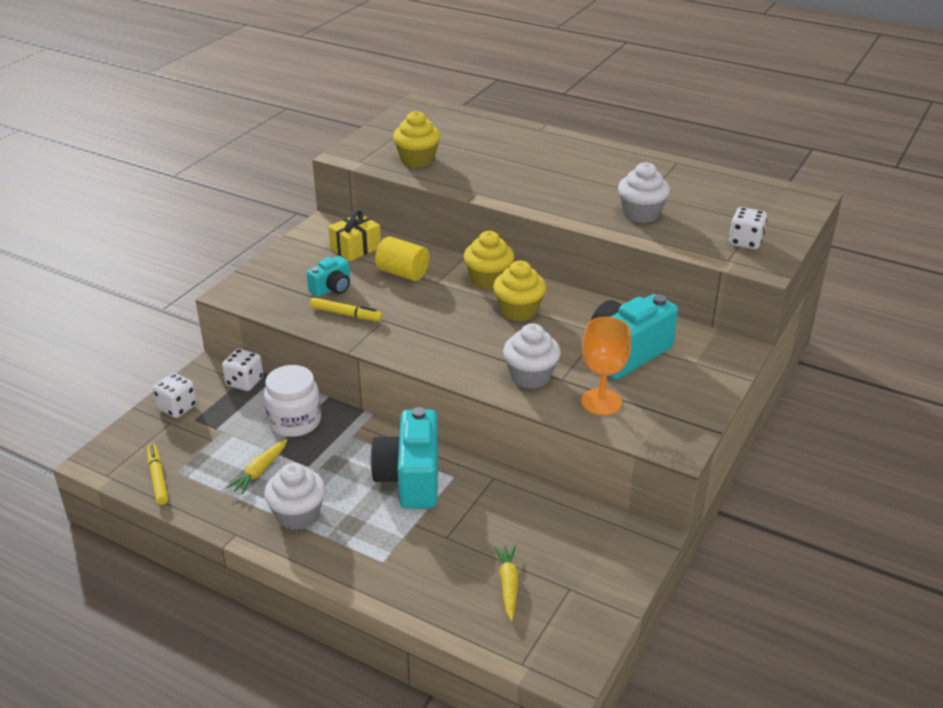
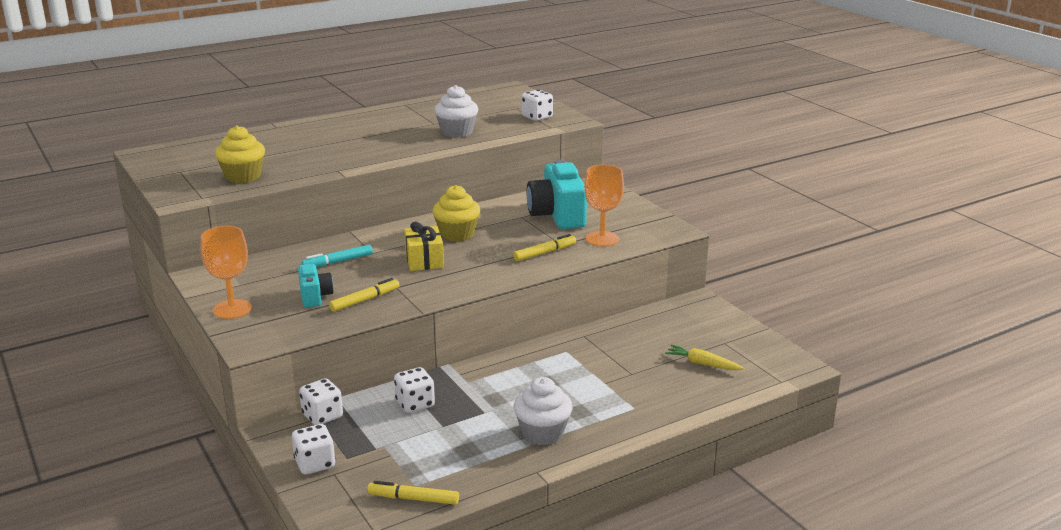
camera: 60 degrees left, 10 degrees down
(260, 471) = (465, 438): yellow carrot -> none
(281, 262) = (232, 309): none -> orange goblet
(294, 421) = (415, 404): white jar -> white dice
(355, 248) = (265, 271): yellow gift -> yellow gift (424, 260)
(403, 273) = (338, 262): yellow cylinder -> turquoise marker
(410, 478) = (550, 369): turquoise camera -> none
(488, 280) = (399, 233): yellow cupcake -> none
(530, 376) = (545, 253): white cupcake -> yellow marker

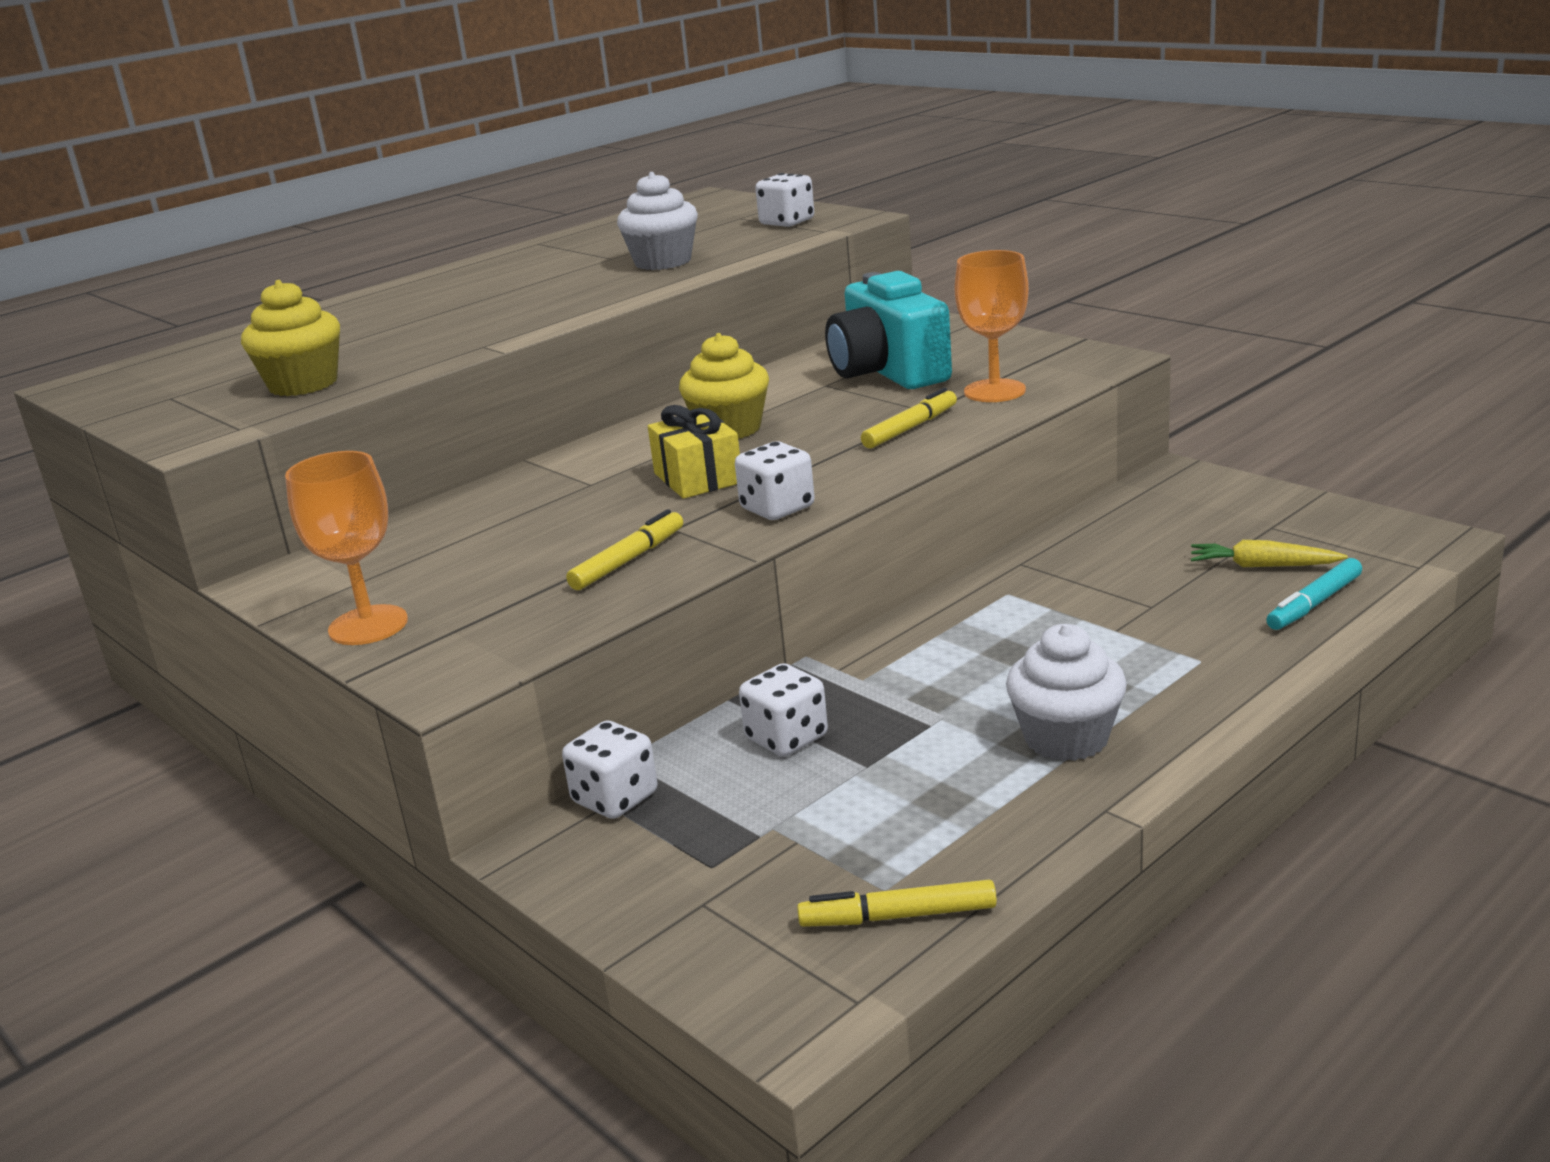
camera: 10 degrees left, 0 degrees up
(315, 296) = (525, 573): turquoise camera -> none
(315, 464) = (652, 893): white dice -> white dice (777, 508)
(338, 262) = (533, 510): turquoise marker -> turquoise marker (1314, 604)

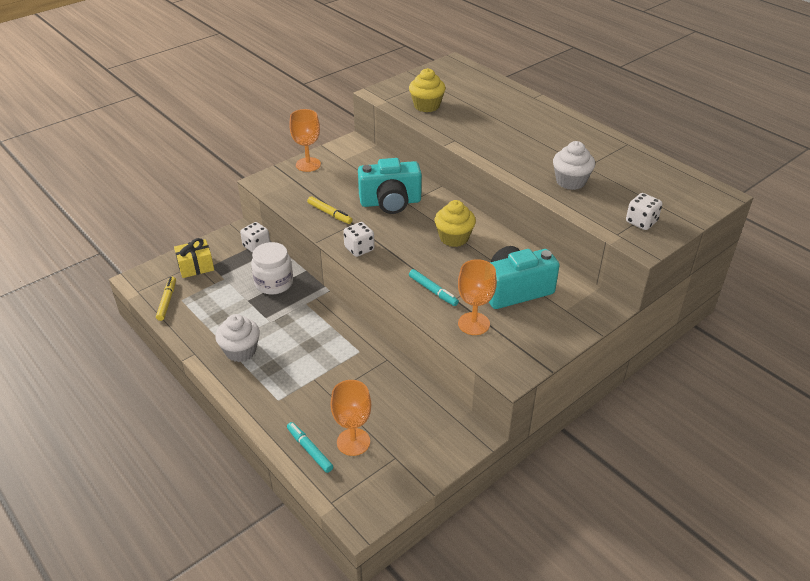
camera: 90 degrees right, 15 degrees up
(586, 500) = (390, 202): none -> turquoise camera
(698, 478) = (400, 229): yellow gift -> yellow gift (196, 266)
(786, 738) = (274, 283): white dice -> white jar
(910, 428) = (433, 291): yellow marker -> turquoise marker
(1262, 566) = (353, 442): yellow carrot -> orange goblet

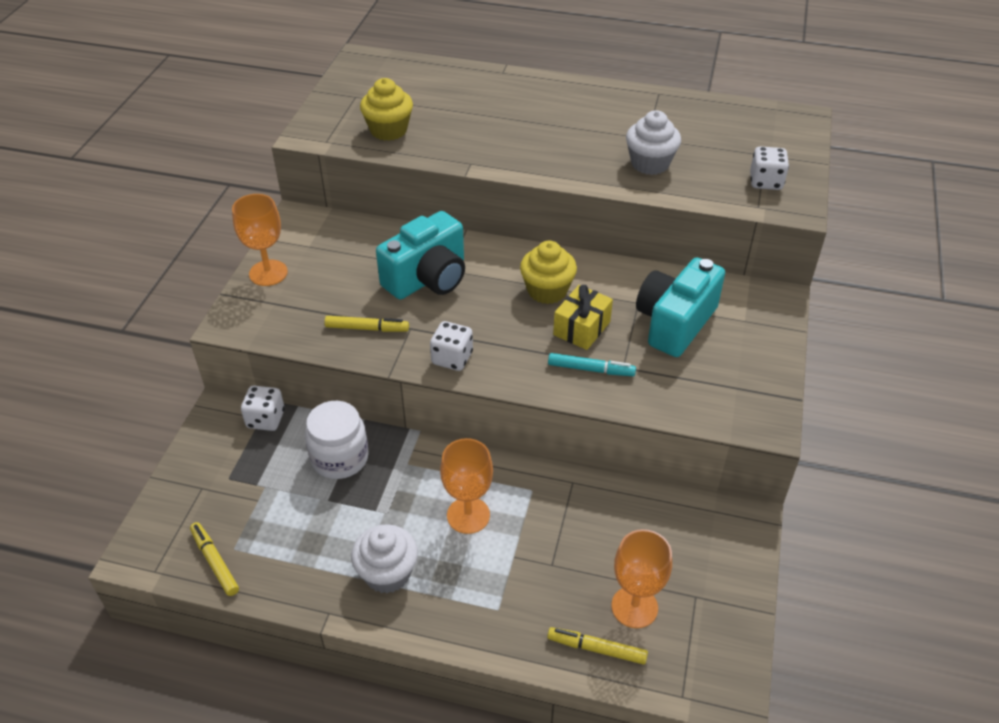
camera: 35 degrees left, 5 degrees up
(196, 266) = (207, 490): yellow gift -> yellow gift (581, 328)
(309, 450) = (597, 648): turquoise marker -> yellow marker
(473, 324) = (673, 387): orange goblet -> orange goblet (468, 515)

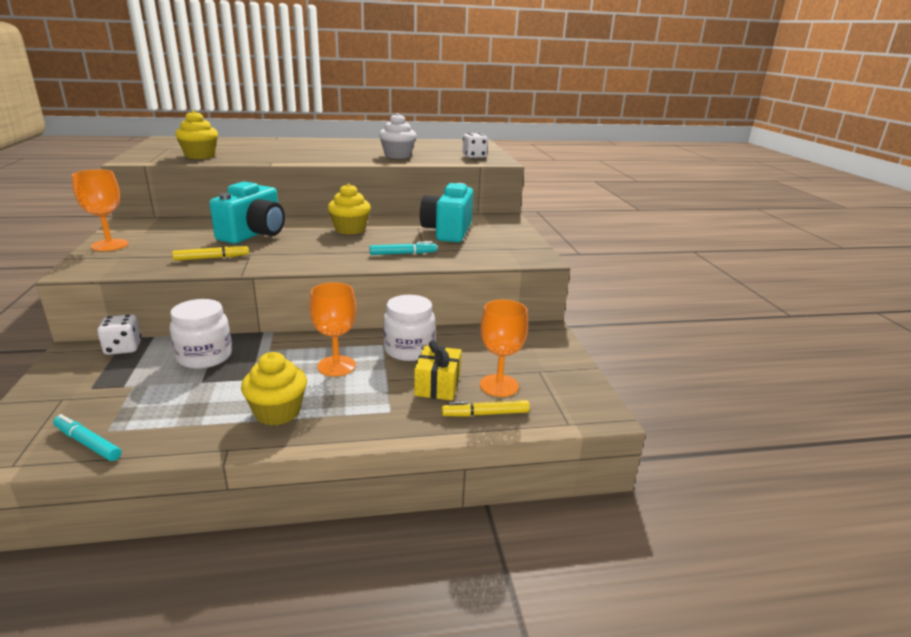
camera: 25 degrees left, 20 degrees down
(215, 562) = (88, 443): yellow marker -> turquoise marker
(387, 573) = (277, 412): white cupcake -> yellow cupcake
(452, 358) = (292, 262): white dice -> none
(558, 510) = (409, 350): none -> white jar
(581, 328) = (385, 240): yellow gift -> yellow gift (437, 385)

